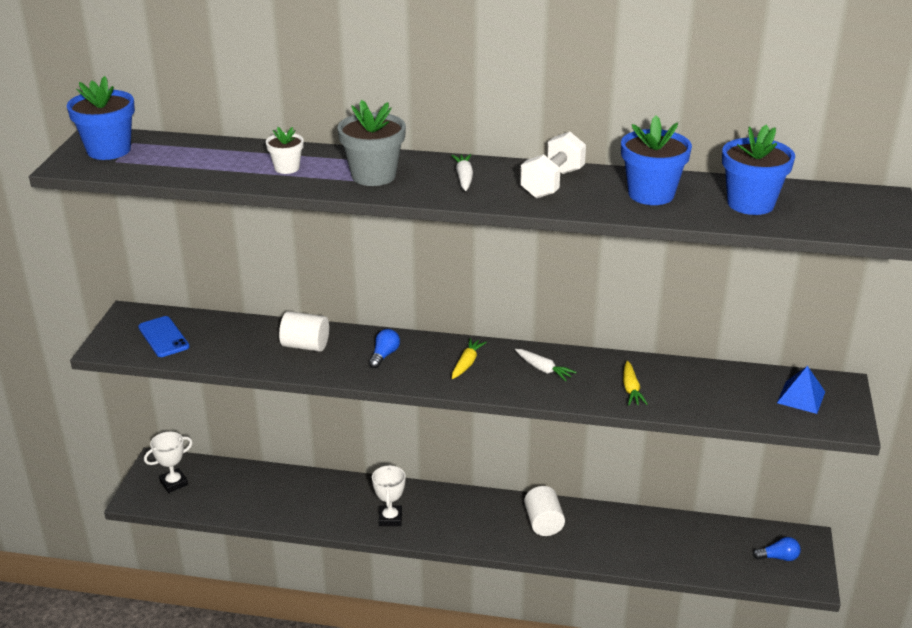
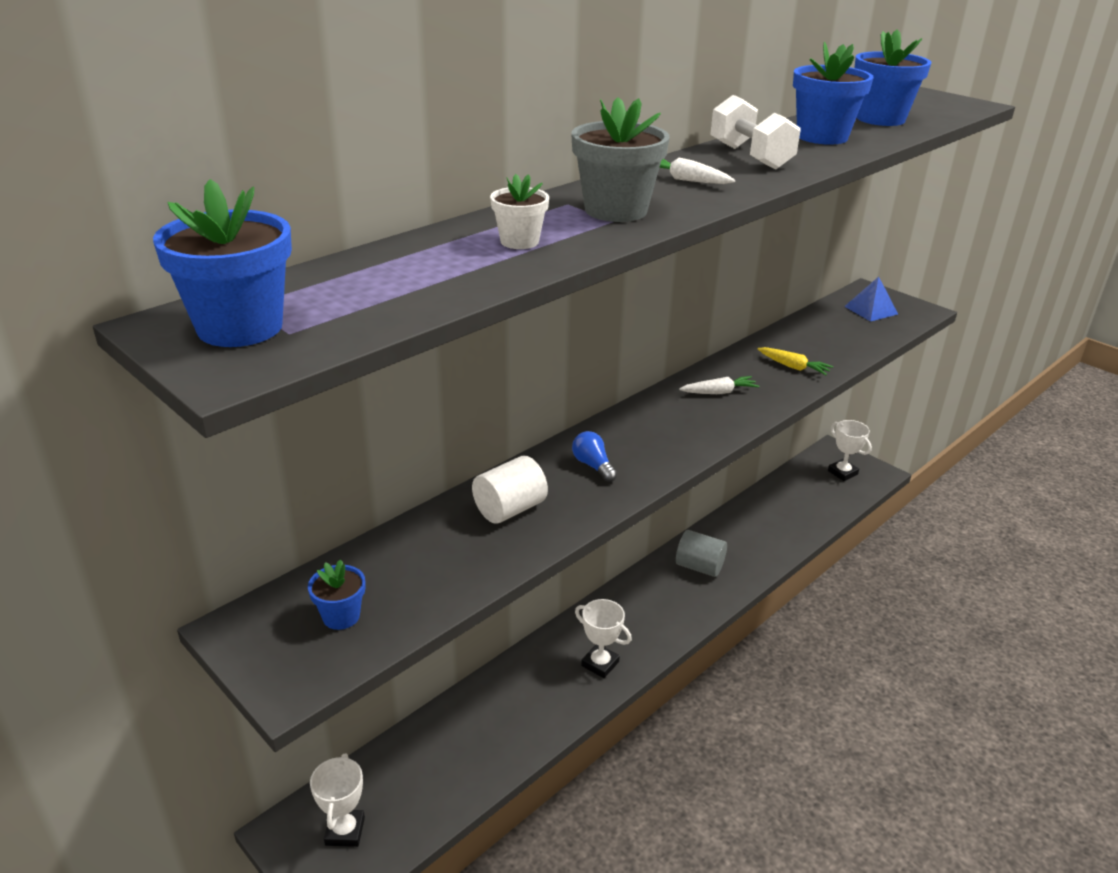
camera: 55 degrees left, 0 degrees up
(163, 337) = (341, 616): blue phone -> blue flower pot
(467, 363) = (664, 425): yellow carrot -> none
(543, 523) = (699, 567): white cylinder -> grey cylinder
(778, 557) = (842, 472): blue light bulb -> white trophy

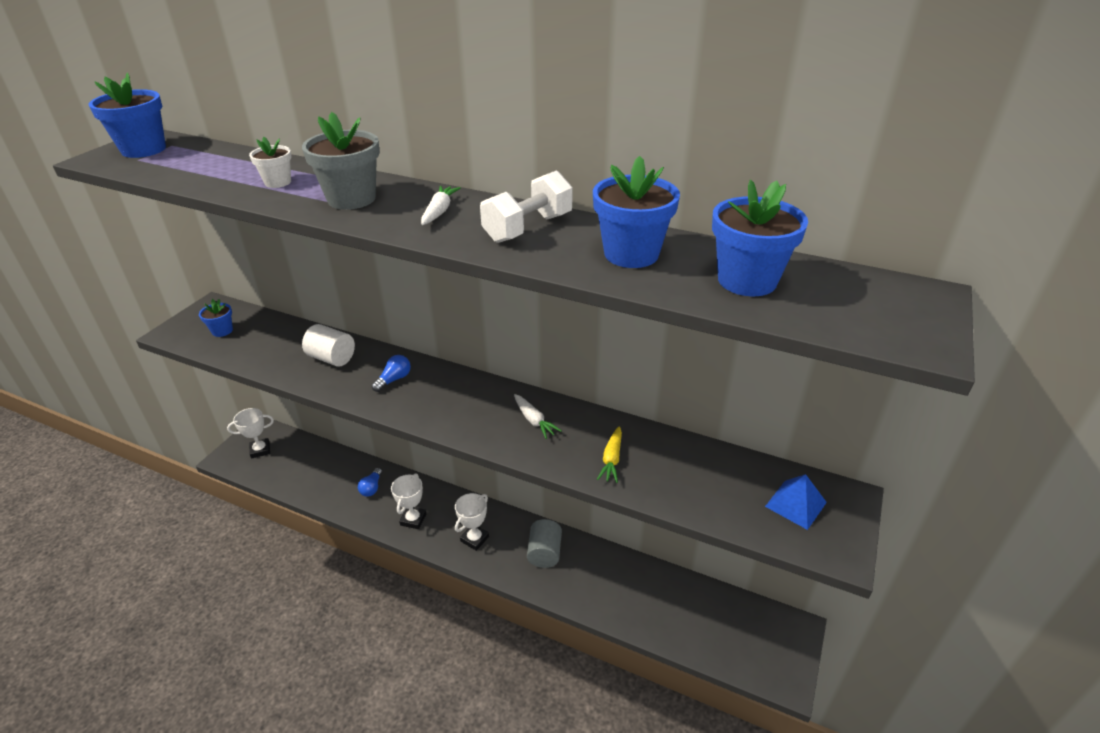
camera: 70 degrees right, 5 degrees up
(519, 696) = (372, 488): none -> blue light bulb
(842, 472) = (760, 643): white trophy -> white trophy (474, 539)

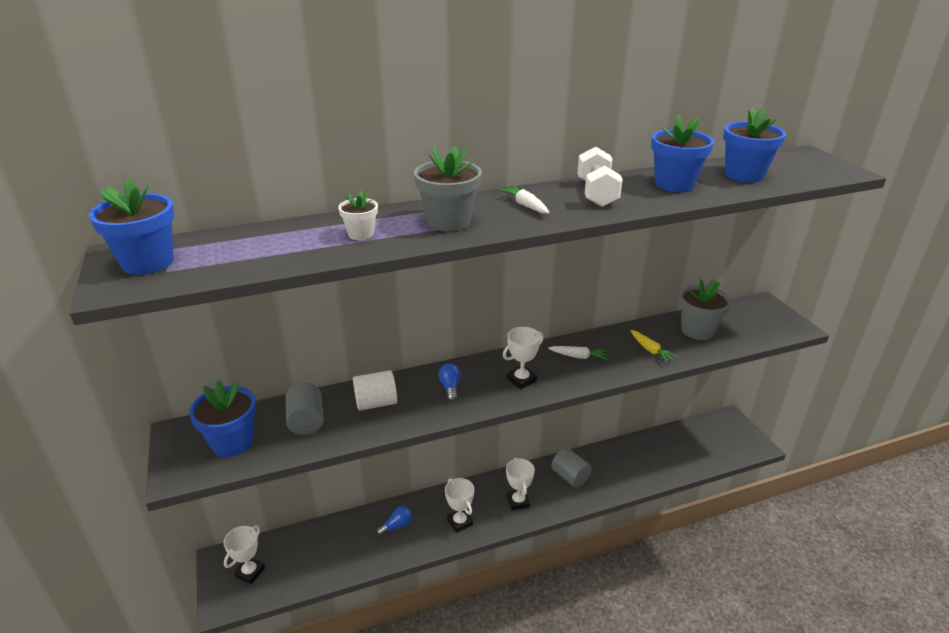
camera: 45 degrees left, 5 degrees down
(222, 331) = (232, 442): blue flower pot -> blue flower pot, size x1.77
(276, 343) = (306, 421): none -> grey cylinder
(372, 488) = (397, 526): blue light bulb -> blue light bulb turned 90 degrees counterclockwise
(453, 408) = (521, 380): none -> white trophy
(700, 473) = (697, 330): none -> grey flower pot
(796, 504) = (752, 318): blue pyramid -> none

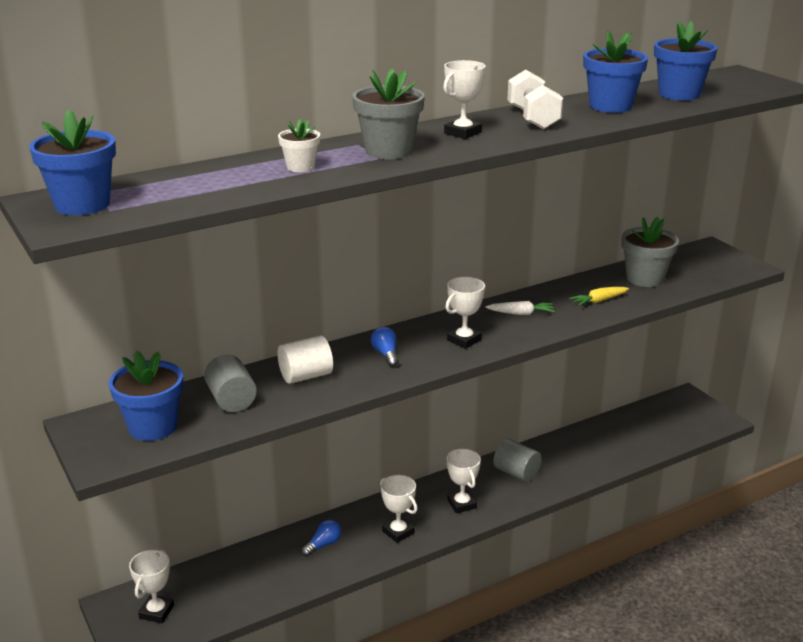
camera: 10 degrees left, 5 degrees down
(525, 205) = (462, 133): white carrot -> white trophy
(650, 350) = (598, 301): yellow carrot -> yellow carrot turned 105 degrees clockwise

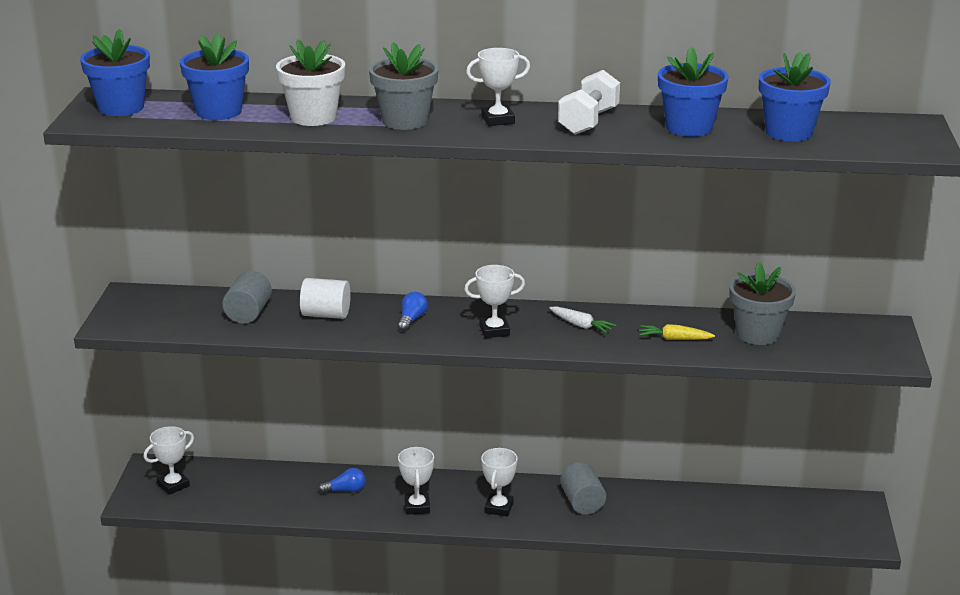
camera: 35 degrees right, 0 degrees up
(152, 427) = (171, 313): blue flower pot -> blue flower pot (219, 111)
(300, 167) = (313, 117): white flower pot -> white flower pot, size x1.77

